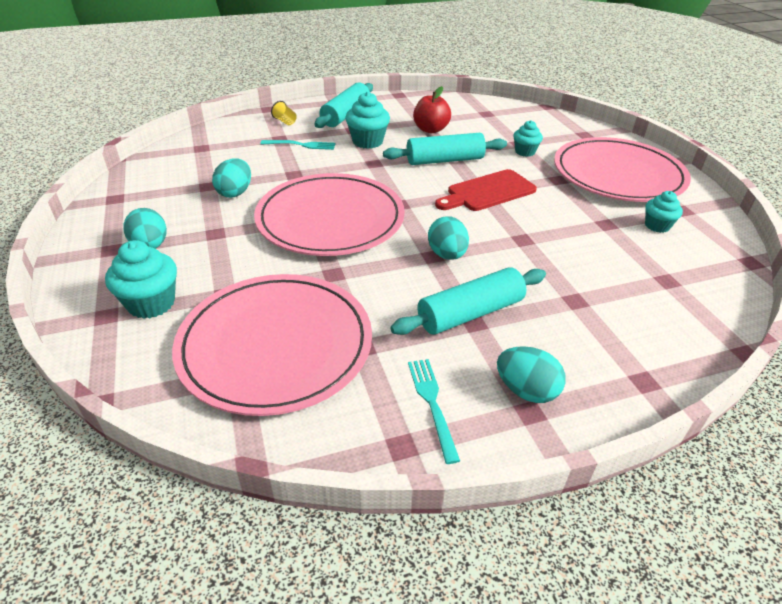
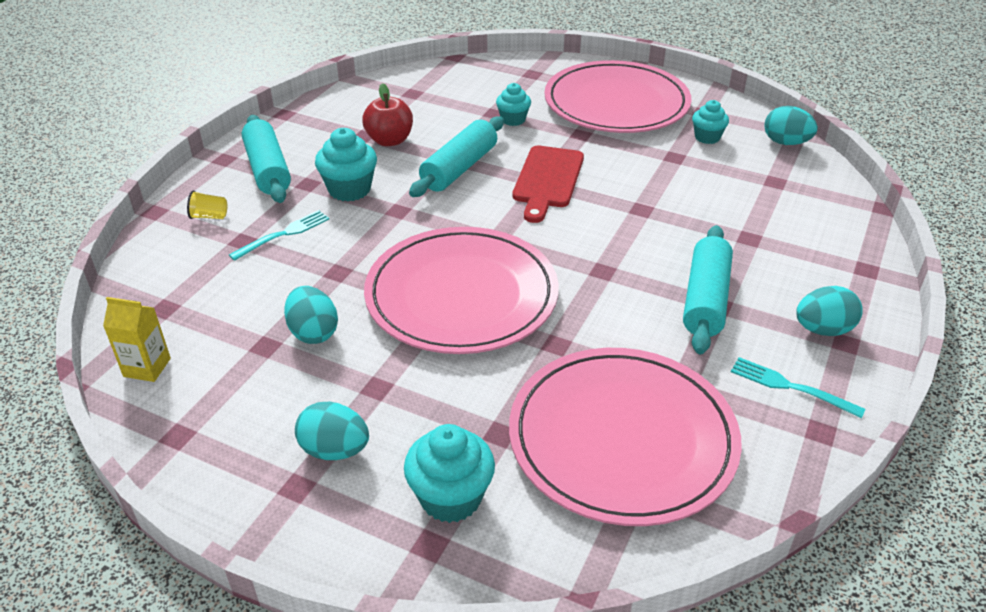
camera: 45 degrees left, 0 degrees up
(153, 166) = (147, 367): none -> yellow carton
(447, 255) = (611, 262): turquoise egg -> turquoise egg (786, 143)

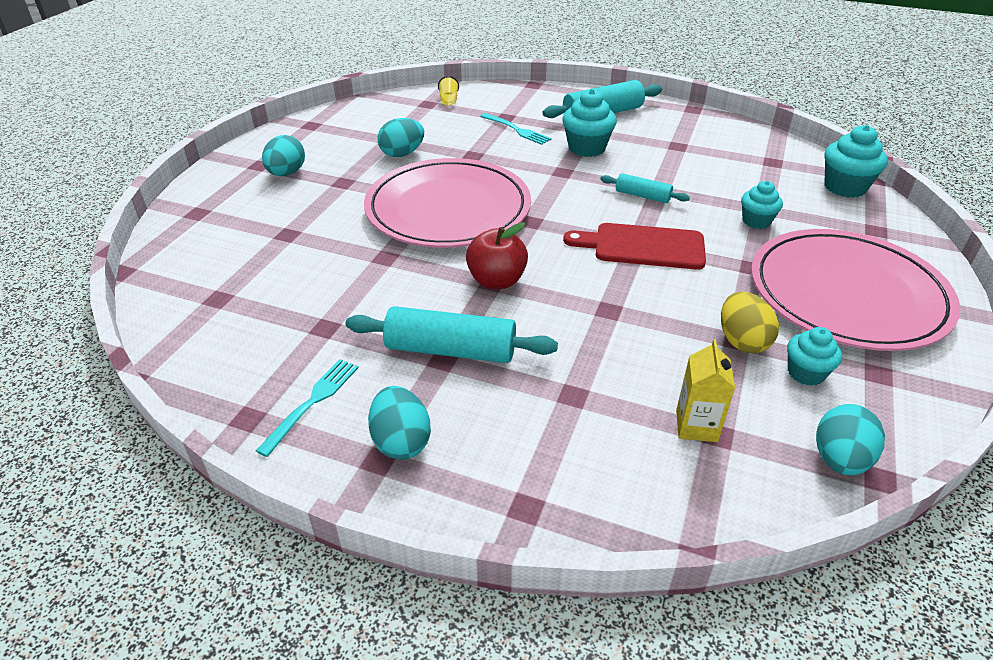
camera: 85 degrees right, 0 degrees up
(147, 367) = (371, 108): yellow carton -> yellow carton (696, 426)
(209, 216) = (532, 102): yellow cup -> yellow cup (448, 100)
(389, 140) = (675, 158): red apple -> red apple (496, 281)
(451, 497) = (233, 218): turquoise cupcake -> turquoise cupcake (845, 187)
(459, 168) = (642, 196): turquoise rolling pin -> turquoise rolling pin, size x0.56
(622, 439) = (268, 291): pink plate -> none
(675, 155) = (742, 341): none -> yellow egg

